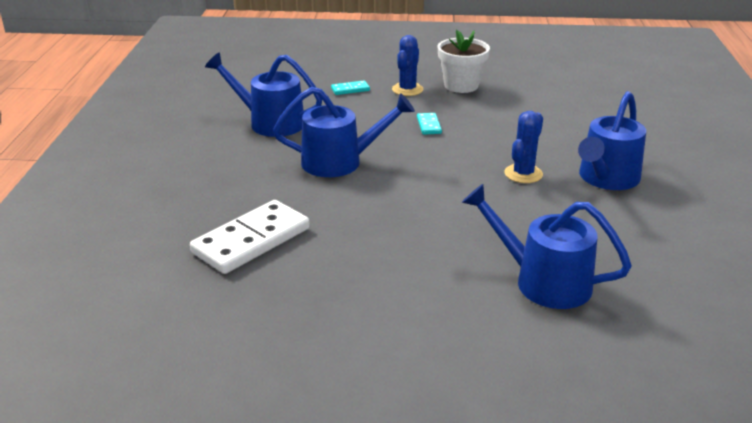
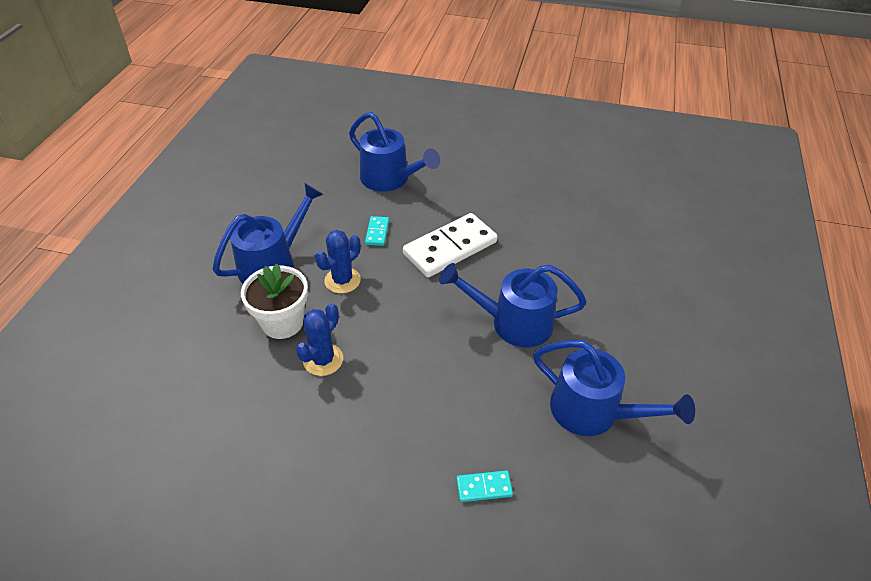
camera: 170 degrees left, 15 degrees up
(251, 241) = (590, 237): white domino -> white domino (450, 248)
(407, 89) = (402, 473): blue cactus -> blue cactus (323, 360)
(428, 125) = (402, 376): turquoise domino -> turquoise domino (377, 232)
(461, 85) = (321, 472): white flower pot -> white flower pot (282, 322)

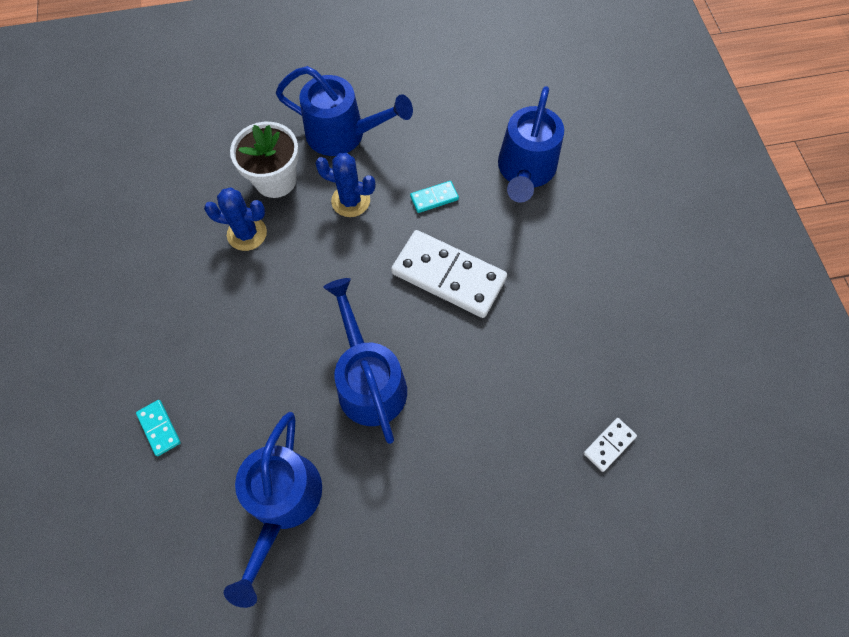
camera: 65 degrees right, 20 degrees up
(620, 218) = (609, 445): none -> white domino

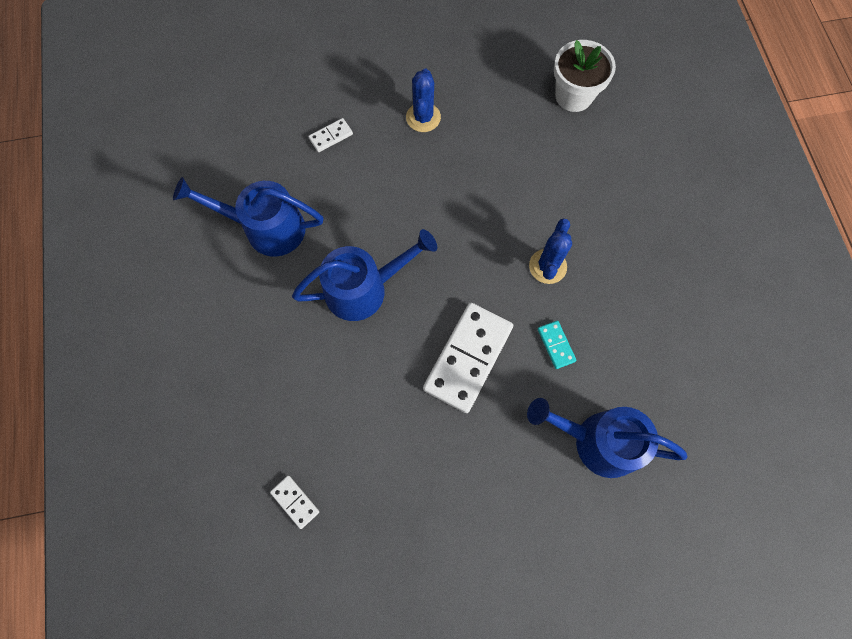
camera: 90 degrees right, 5 degrees up
(159, 428) = (331, 136): turquoise domino -> white domino
(247, 233) = (507, 180): blue cactus -> blue cactus (423, 117)
(275, 180) = (566, 199): white flower pot -> white flower pot (573, 96)
(344, 134) = (626, 256): blue watering can -> none

